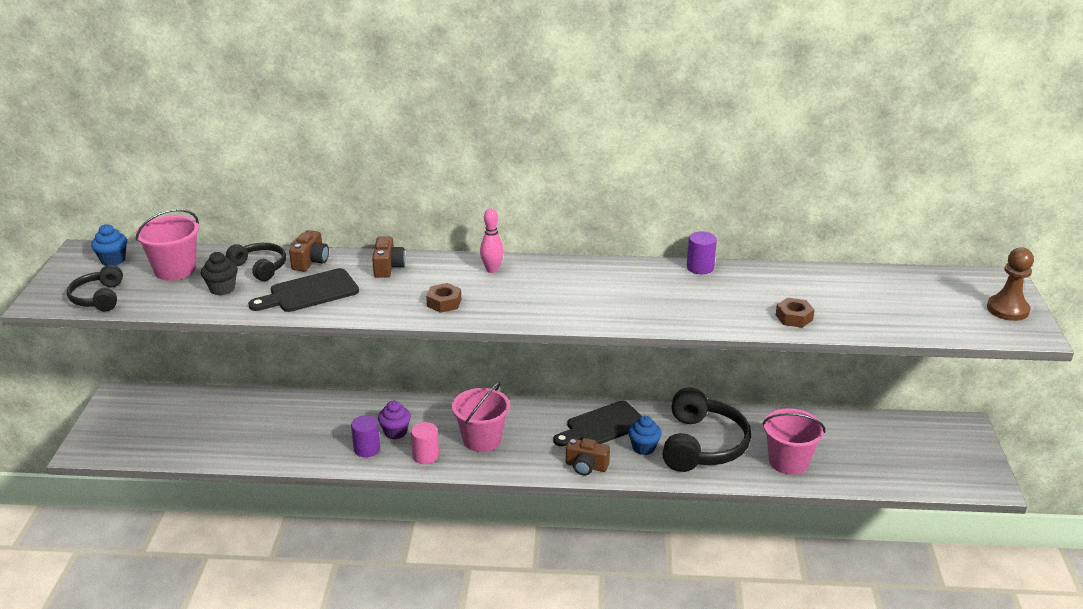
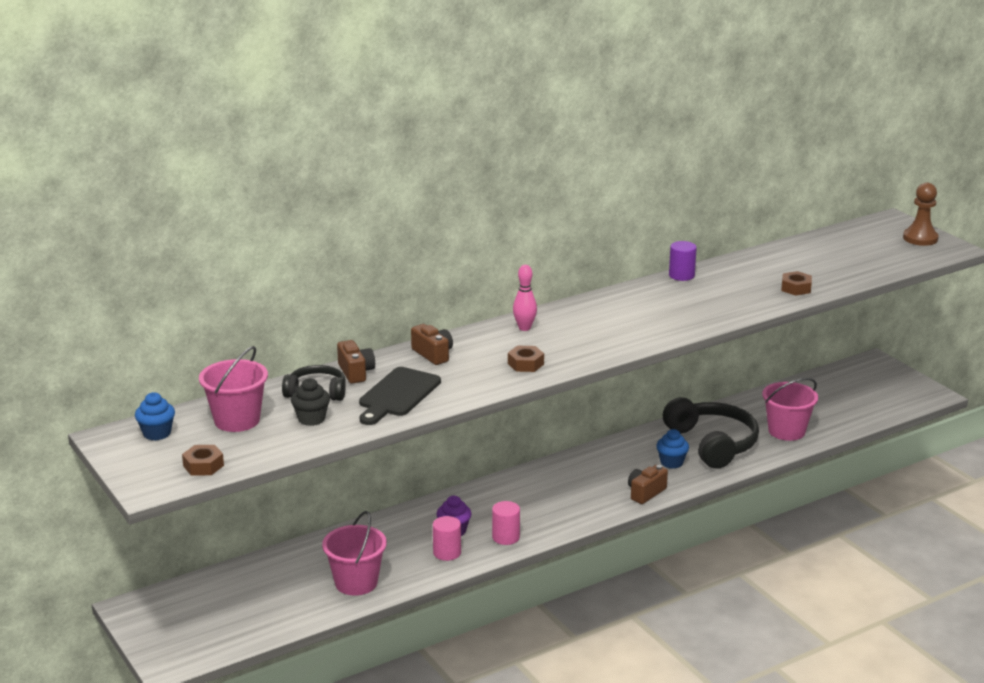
camera: 35 degrees left, 5 degrees down
(99, 298) = (203, 466): black headphones -> brown nut
(367, 449) = (447, 553): purple cylinder -> pink cylinder
(482, 439) = (536, 507): pink bucket -> pink bucket (356, 582)
(586, 466) = (645, 493): brown camera -> brown camera turned 150 degrees clockwise
(602, 426) = (620, 459): black cutting board -> none

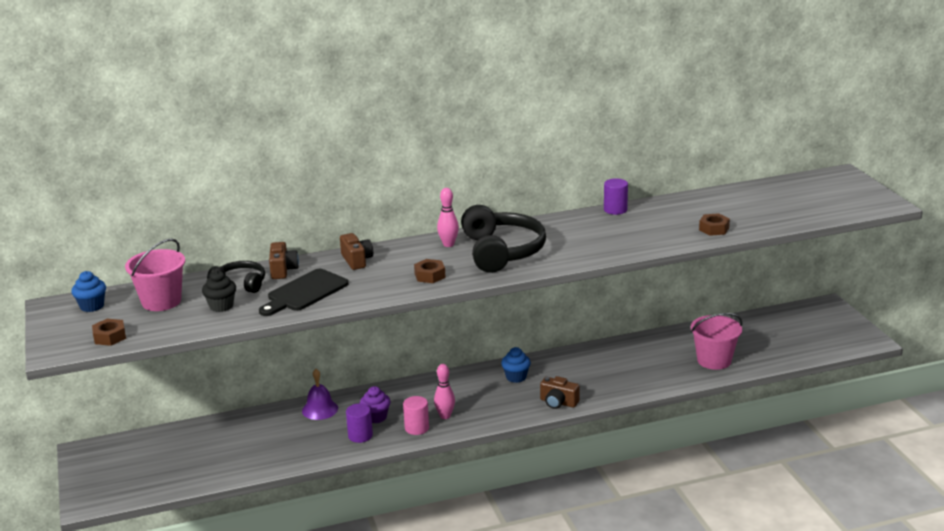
camera: 15 degrees right, 0 degrees up
(356, 582) = (272, 452): pink bucket -> none
(385, 529) = (320, 409): none -> purple bell
(447, 553) = (360, 436): pink cylinder -> purple cylinder
(530, 521) = (445, 416): none -> pink bowling pin
(645, 493) = (558, 402): brown camera -> brown camera turned 120 degrees counterclockwise
(671, 462) = (595, 378): blue cupcake -> blue cupcake (516, 377)
(712, 444) = (640, 365): black headphones -> black headphones (501, 251)
(920, 238) = (859, 193): brown pawn -> none

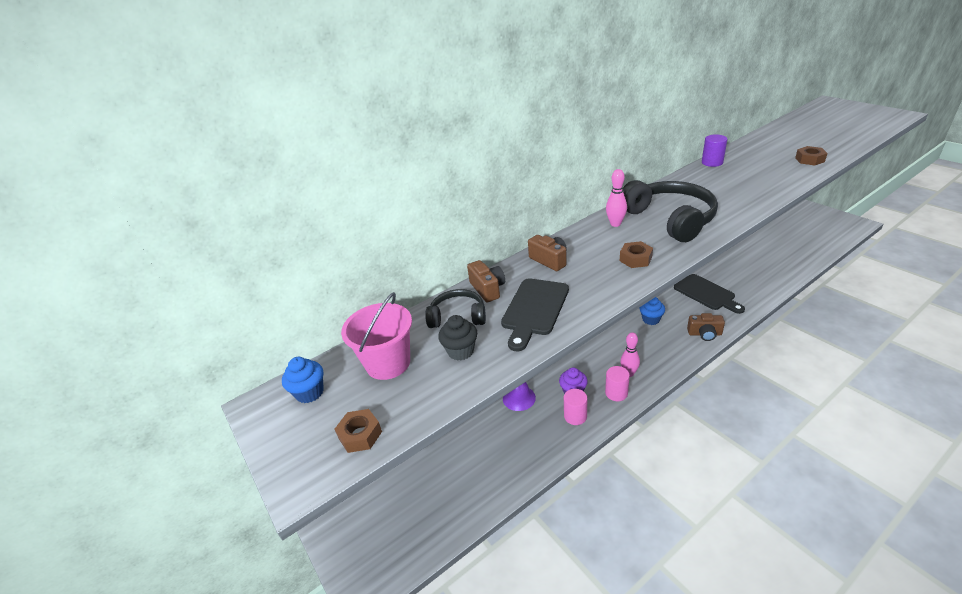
camera: 15 degrees left, 10 degrees up
(360, 436) = (575, 416): purple cylinder -> pink cylinder
(602, 368) = (706, 293): none -> black cutting board
(714, 360) = (776, 266): pink bucket -> none

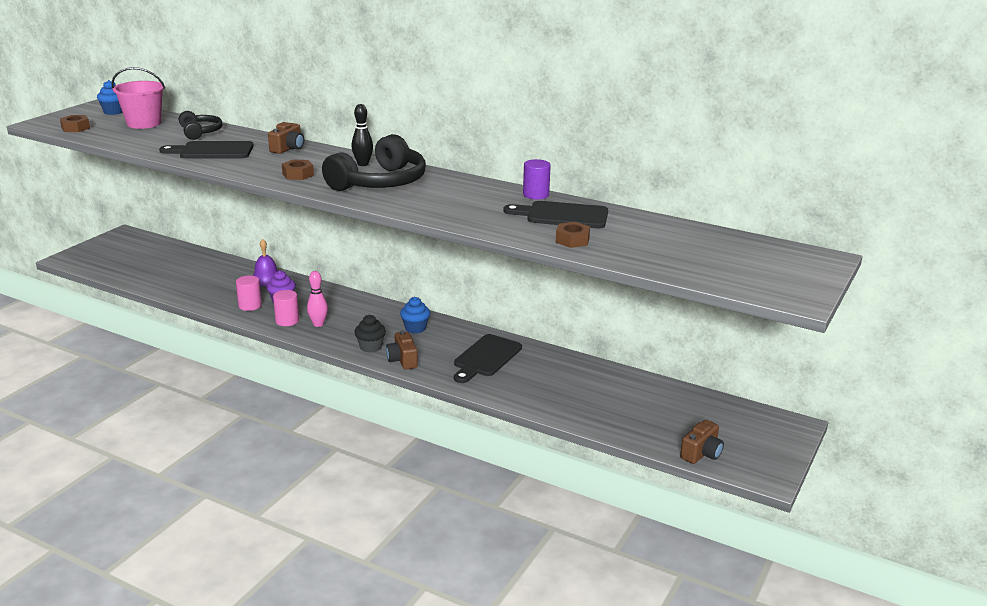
camera: 60 degrees right, 10 degrees down
(460, 351) = (158, 138): black cupcake -> black cupcake (370, 347)
(487, 289) = (239, 136): brown camera -> brown camera (701, 453)
(615, 224) = (363, 164): pink bowling pin -> black bowling pin
(758, 158) = (562, 215): none -> black cutting board

